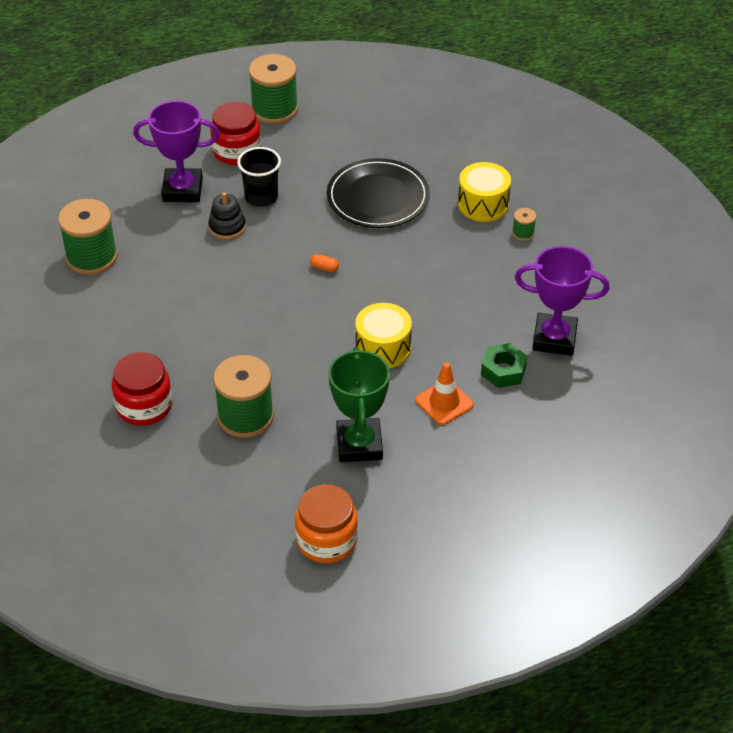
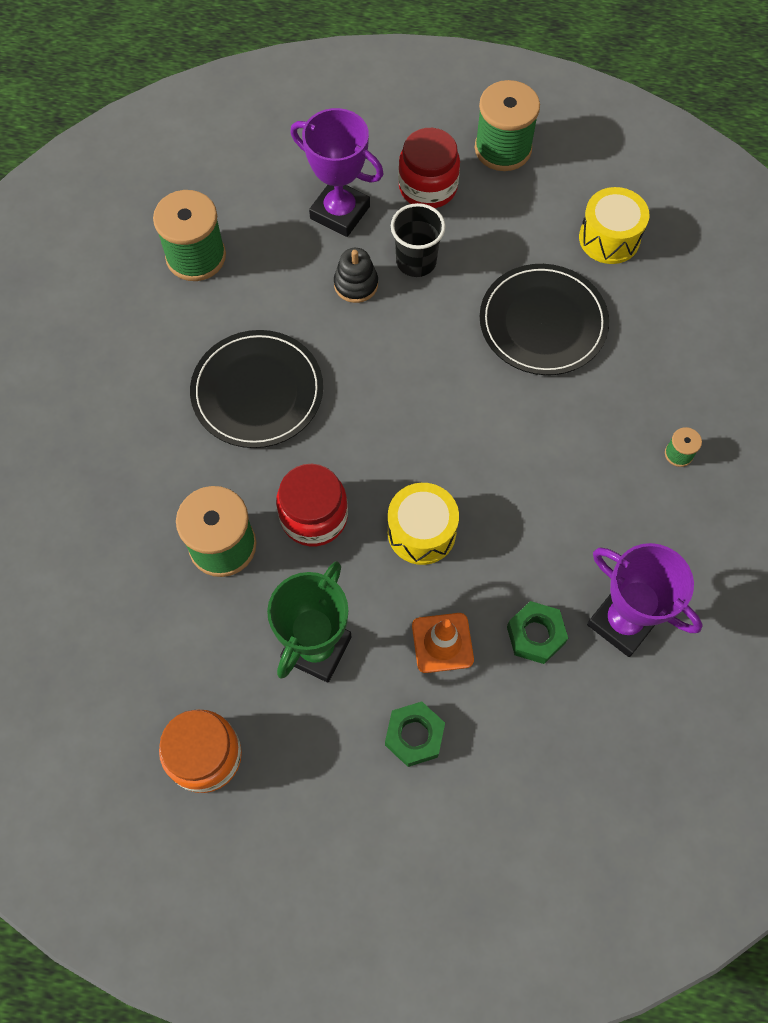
camera: 30 degrees right, 20 degrees up
(144, 406) = (131, 476): red jar -> red jar (314, 516)
(202, 318) = (257, 391): none -> black plate
(324, 268) = (425, 390): orange capsule -> none
(464, 462) = (414, 736): none -> green nut
(483, 204) = (657, 390): yellow drum -> yellow drum (609, 238)

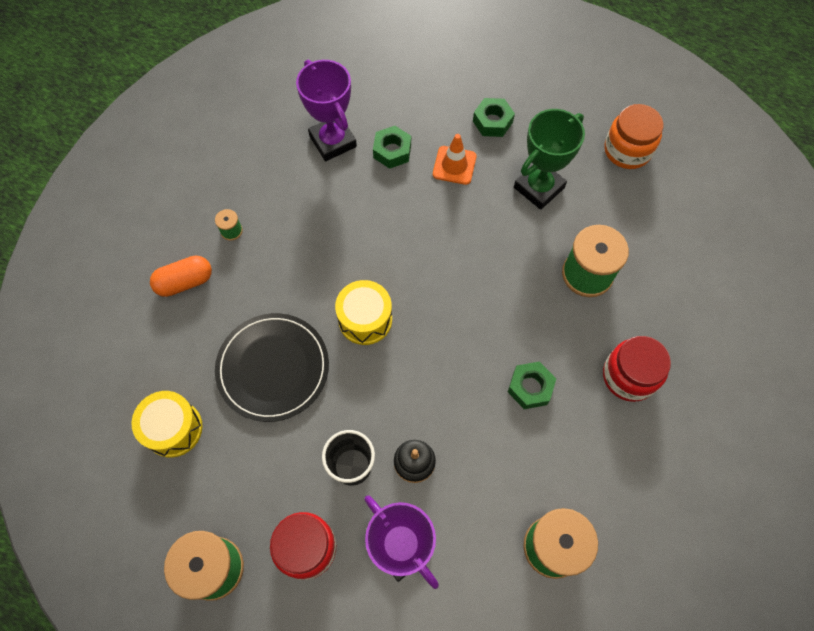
camera: 160 degrees left, 0 degrees up
(257, 391) = (530, 387): black plate -> green nut
(314, 516) = (514, 273): red jar -> red jar (629, 376)
(421, 532) = (440, 237): yellow drum -> yellow drum (365, 319)
(693, 378) = (185, 282): none -> orange capsule

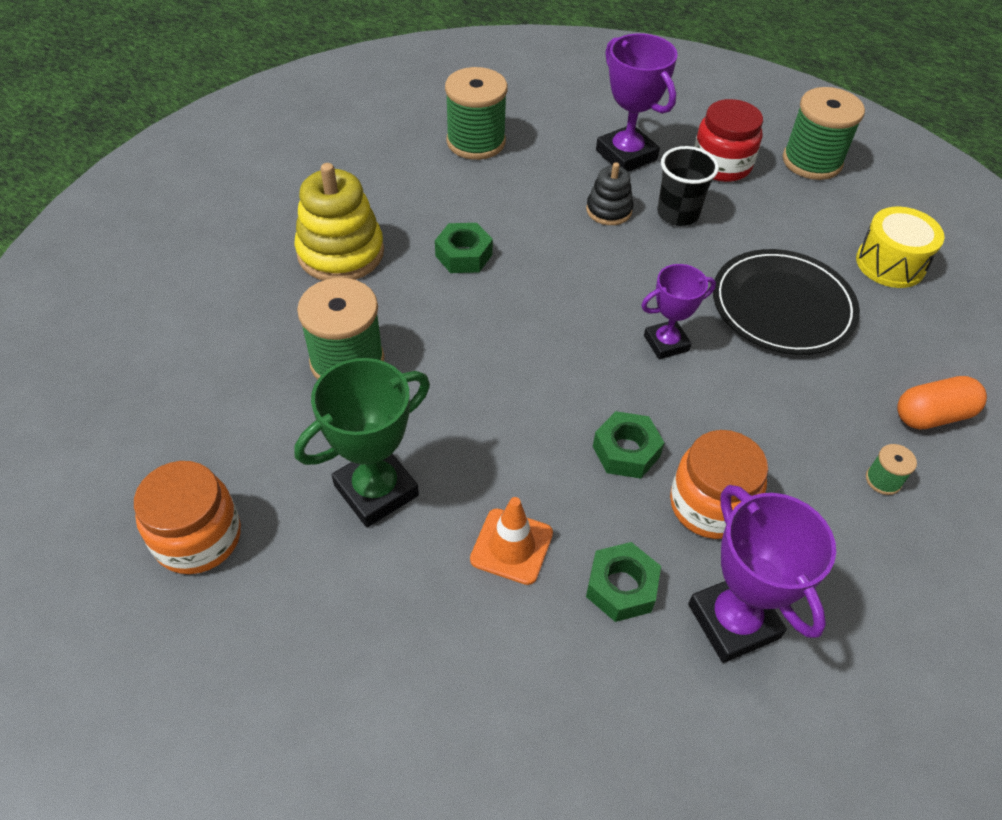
camera: 175 degrees left, 15 degrees down
(341, 202) = (710, 505): none -> orange jar
(365, 319) = (666, 343): yellow drum -> purple trophy
(492, 121) = (424, 626): green nut -> green nut (626, 451)
(629, 376) = (341, 253): red jar -> yellow stacking toy

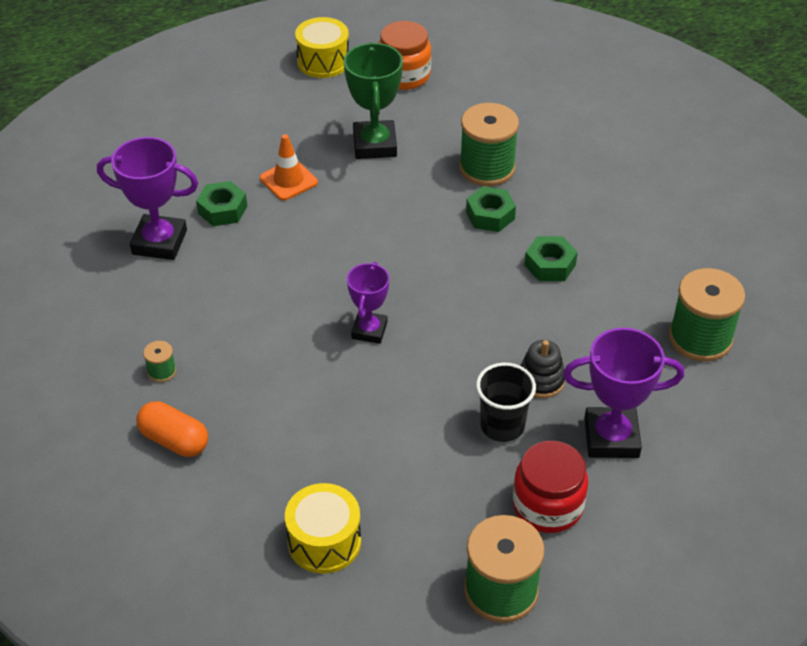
camera: 125 degrees right, 5 degrees down
(213, 669) = (323, 61): none -> yellow drum
(341, 253) = (601, 202): yellow stacking toy -> none
(626, 451) = (302, 259): green nut -> green nut (490, 215)
(710, 505) = (230, 275): orange jar -> none
(782, 306) = (344, 425): black plate -> none
(932, 415) = (174, 440): orange capsule -> orange capsule turned 75 degrees counterclockwise

